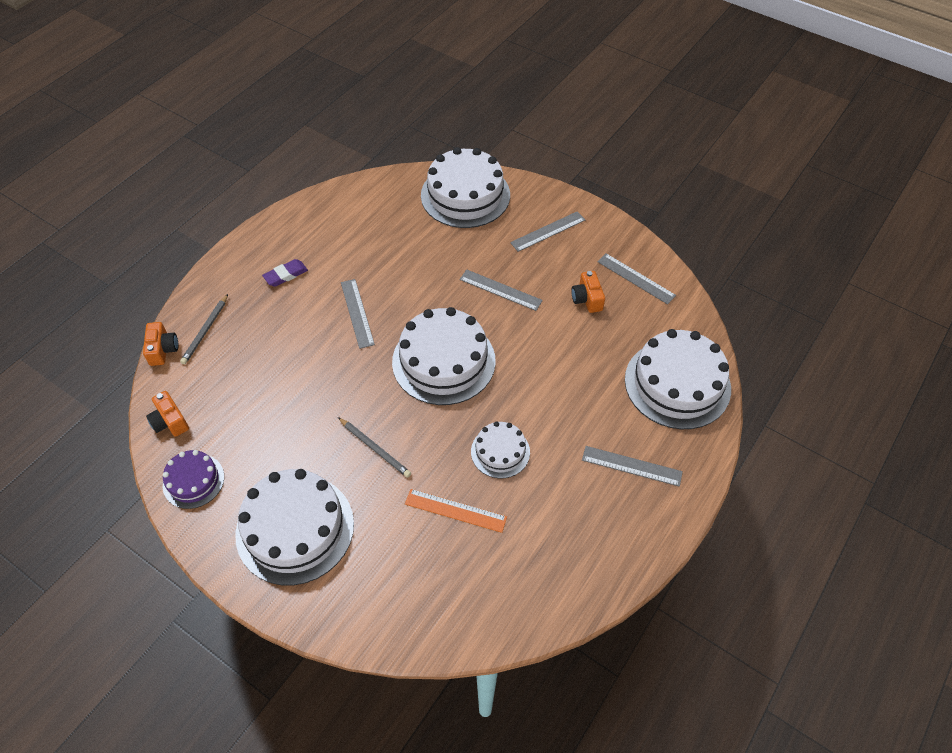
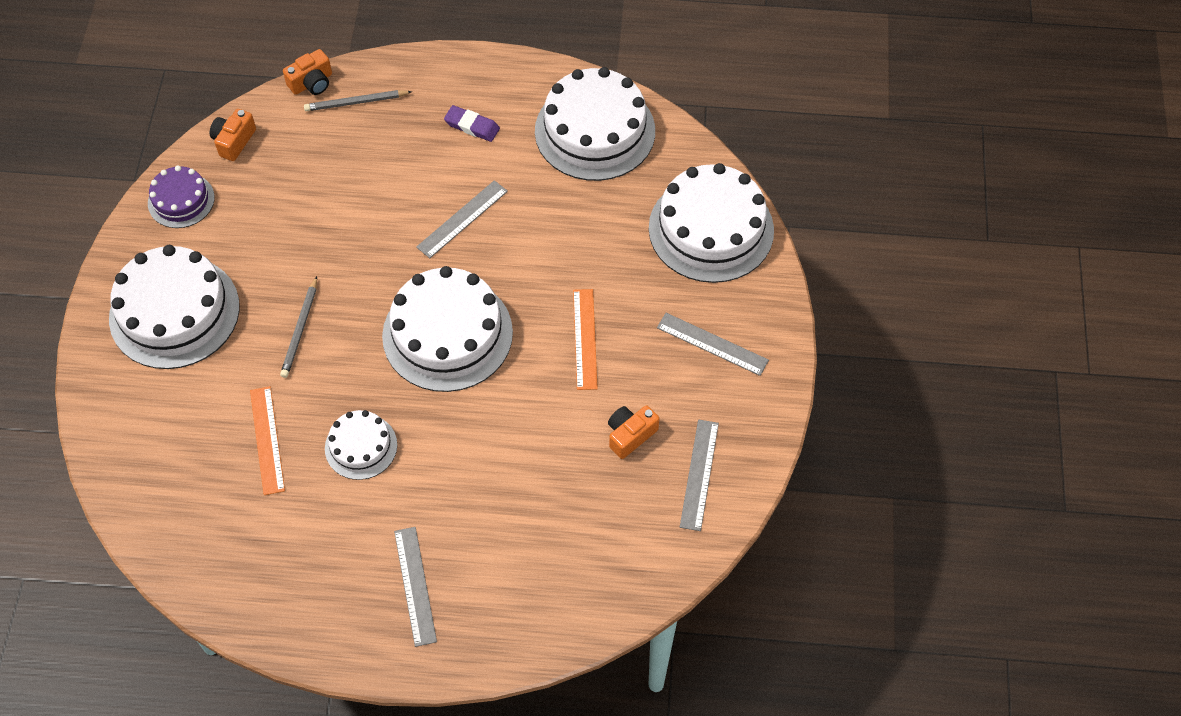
camera: 60 degrees right, 5 degrees up
(500, 290) = (585, 339): grey ruler -> orange ruler
(677, 384) = (560, 588): white cake -> white cake (595, 131)

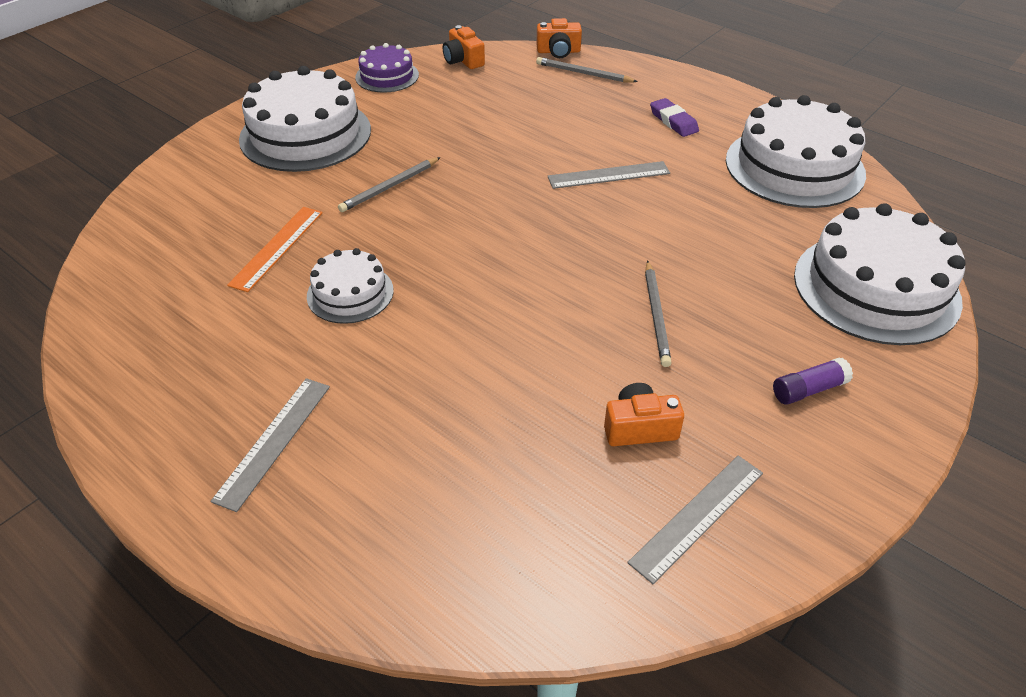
camera: 35 degrees right, 15 degrees down
(234, 141) = (463, 60): orange camera -> orange camera turned 90 degrees counterclockwise
(447, 334) = (517, 248): white cake -> none
(585, 339) = (656, 315): orange ruler -> grey pencil
(712, 344) = (808, 390): grey ruler -> purple glue stick

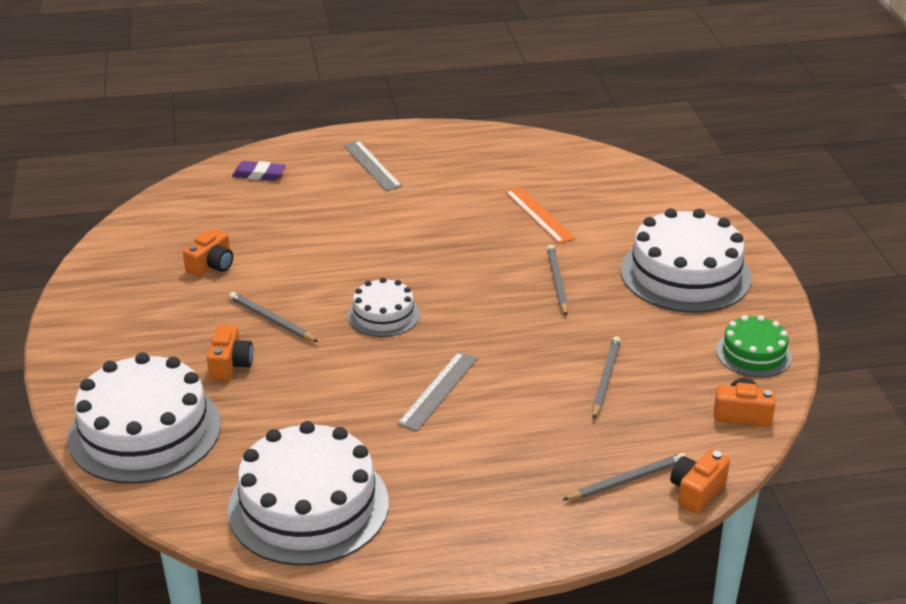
camera: 130 degrees right, 10 degrees down
(350, 293) = (455, 223): white cake -> white cake (383, 315)
(387, 76) = (753, 353): purple cake -> green cake
(494, 116) = (605, 379): none -> grey pencil
(673, 121) = (468, 482): purple eraser -> purple eraser (259, 174)
(698, 516) = (143, 253): grey ruler -> none
(743, 297) = (230, 365): none -> orange camera
(808, 390) = (137, 337): purple glue stick -> none

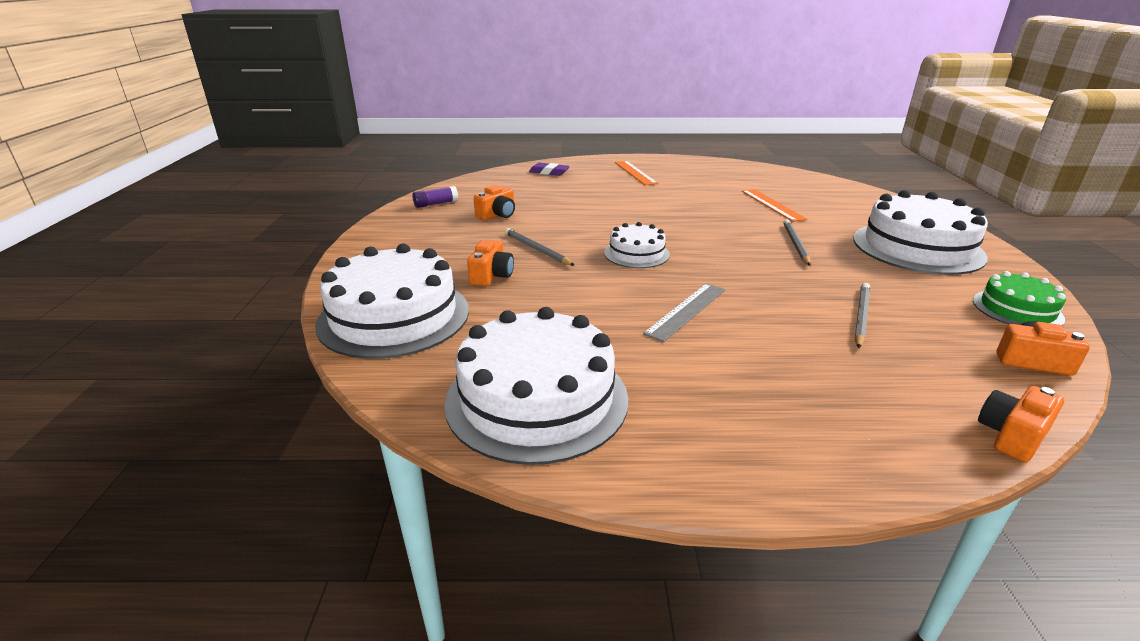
camera: 10 degrees right, 5 degrees down
(128, 252) = (436, 204): none -> purple glue stick
(372, 165) = (635, 172): grey ruler -> orange ruler
(627, 480) = (915, 413): grey pencil -> none

